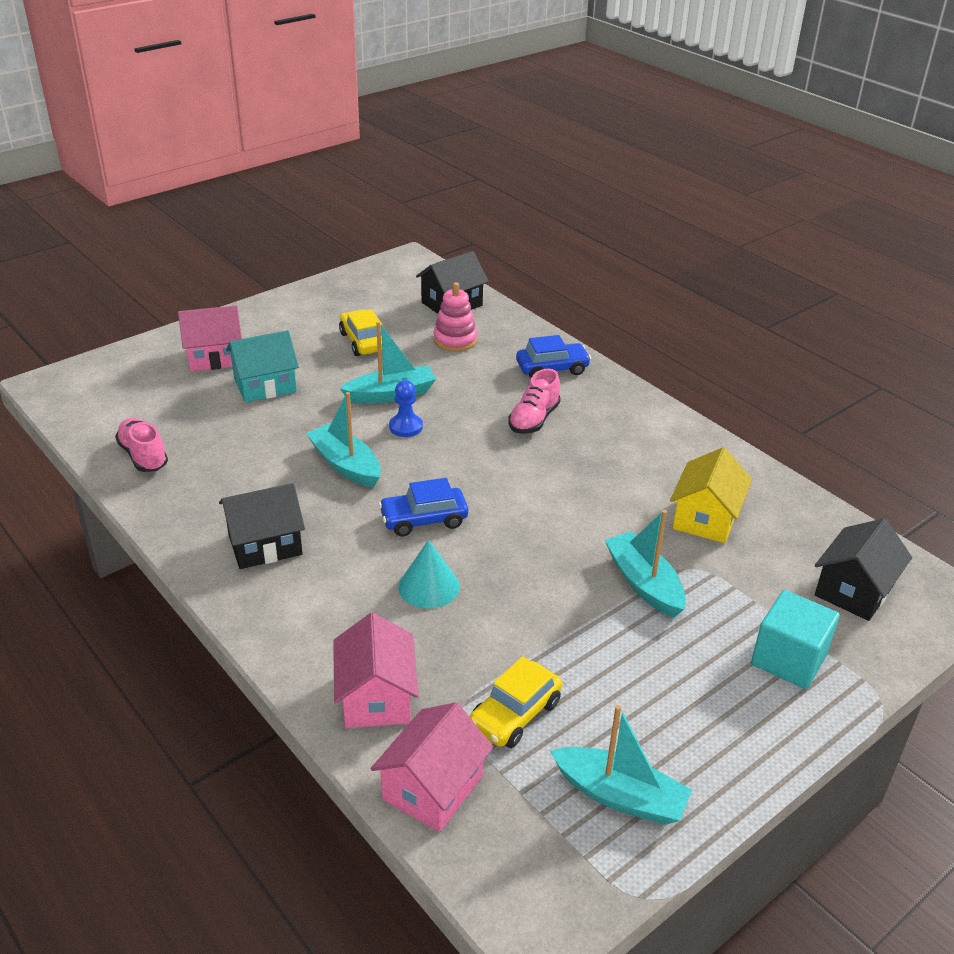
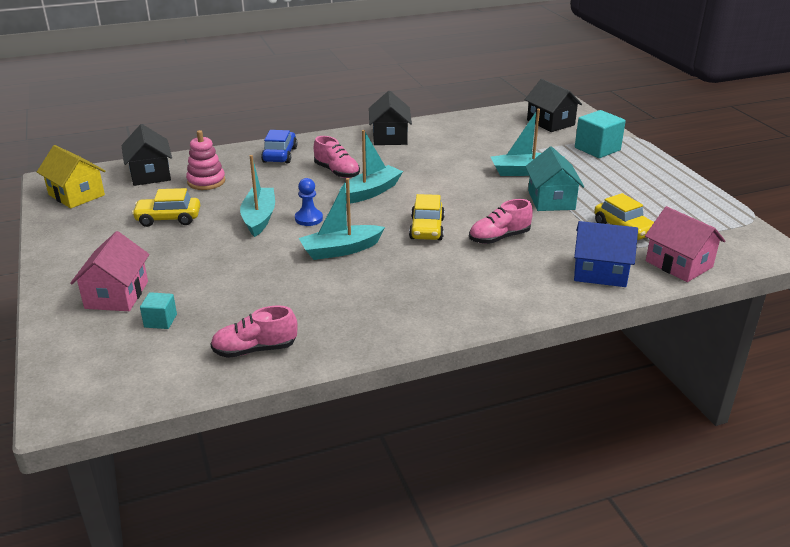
camera: 70 degrees left, 5 degrees down
(179, 392) = (160, 321): none -> turquoise cube
(265, 385) = (193, 273): turquoise house -> turquoise house (551, 200)
(265, 544) = (421, 297): black house -> black house (390, 137)
(376, 697) = (600, 272): pink house -> blue house
(424, 520) = (426, 229): blue car -> yellow car
(429, 586) = (499, 238): turquoise cone -> pink shoe
(620, 796) = (688, 211): turquoise boat -> turquoise boat (371, 192)
(705, 518) = (473, 143): yellow house -> yellow house (76, 195)

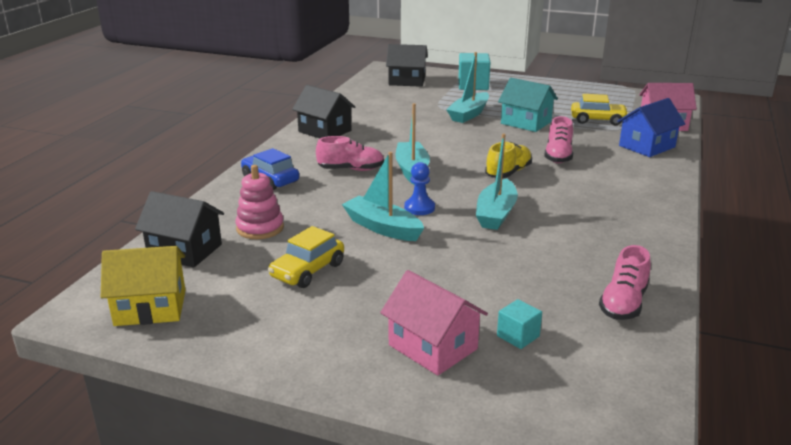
camera: 50 degrees left, 5 degrees down
(426, 229) = (508, 172): yellow car -> yellow shoe

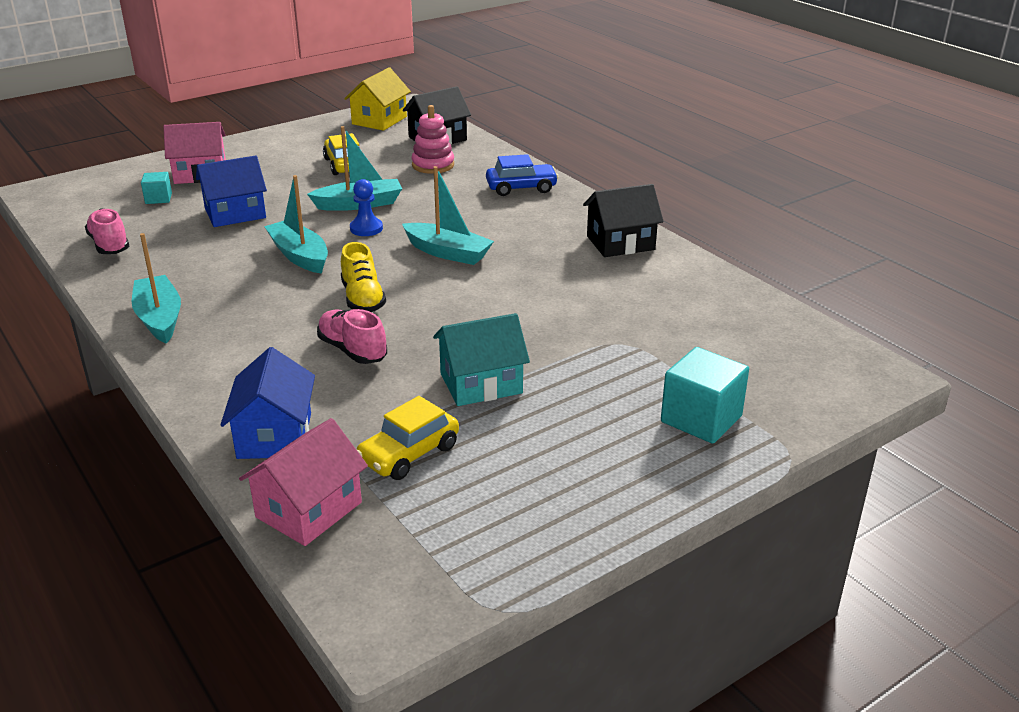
camera: 125 degrees right, 5 degrees up
(351, 169) = (492, 226): pink shoe -> none
(407, 81) = (782, 366): black house -> none
(469, 114) = (568, 354): turquoise boat -> turquoise boat (159, 318)
(479, 274) = (235, 213): none -> blue house

